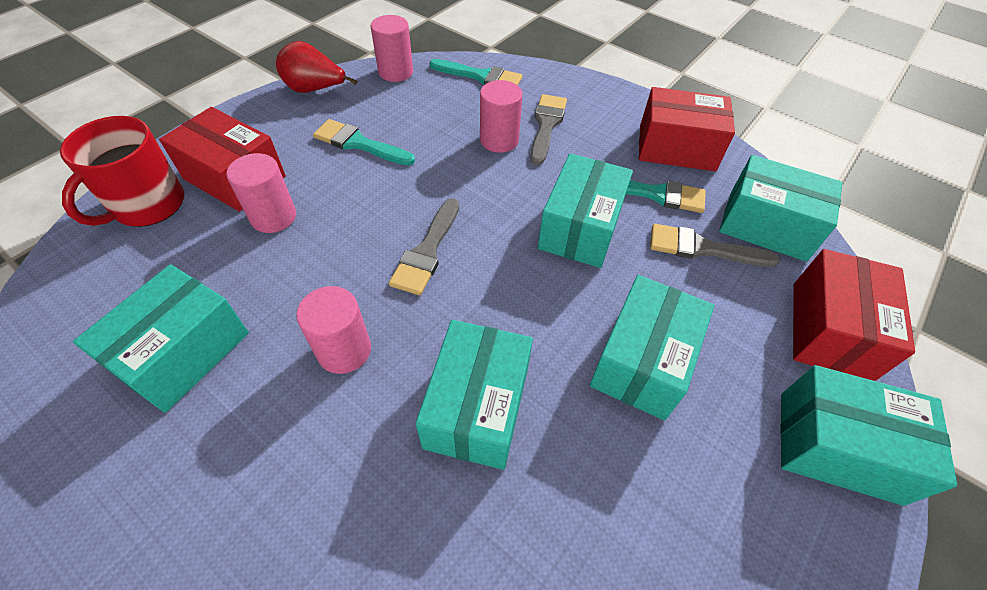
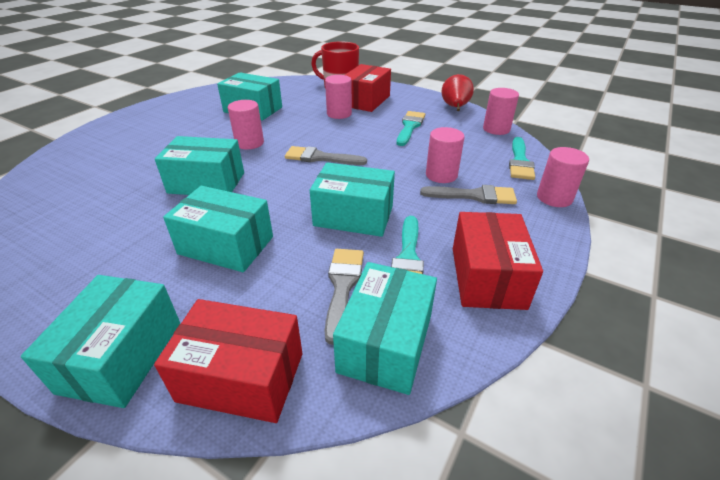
camera: 85 degrees right, 15 degrees down
(555, 76) = (554, 198): none -> pink cylinder

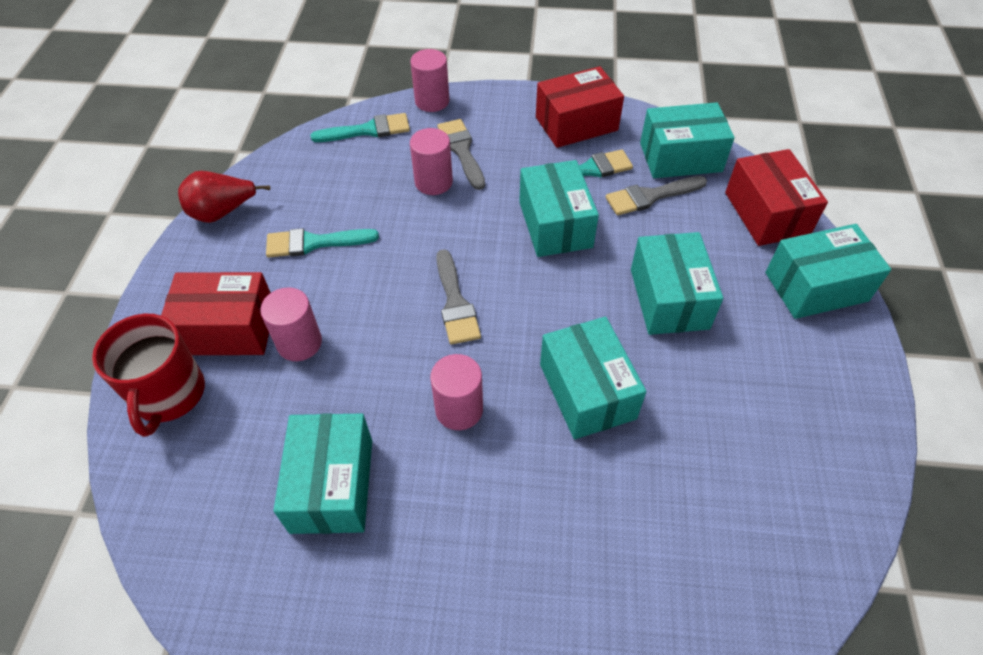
camera: 115 degrees left, 15 degrees up
(496, 129) = (285, 160): pink cylinder -> none

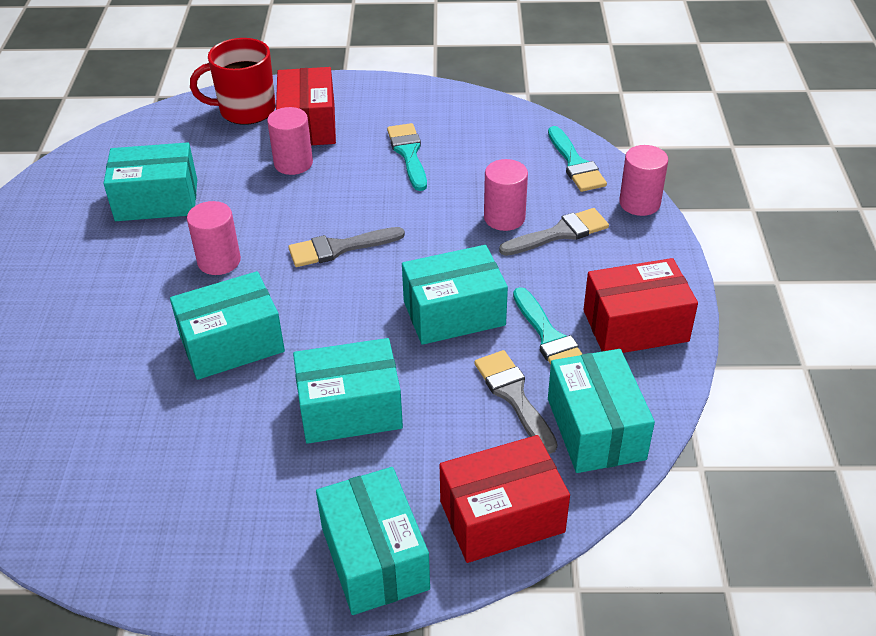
camera: 85 degrees right, 10 degrees down
(223, 212) = (440, 98): red pear -> none
(576, 124) = (635, 326): red box -> red box turned 75 degrees counterclockwise

